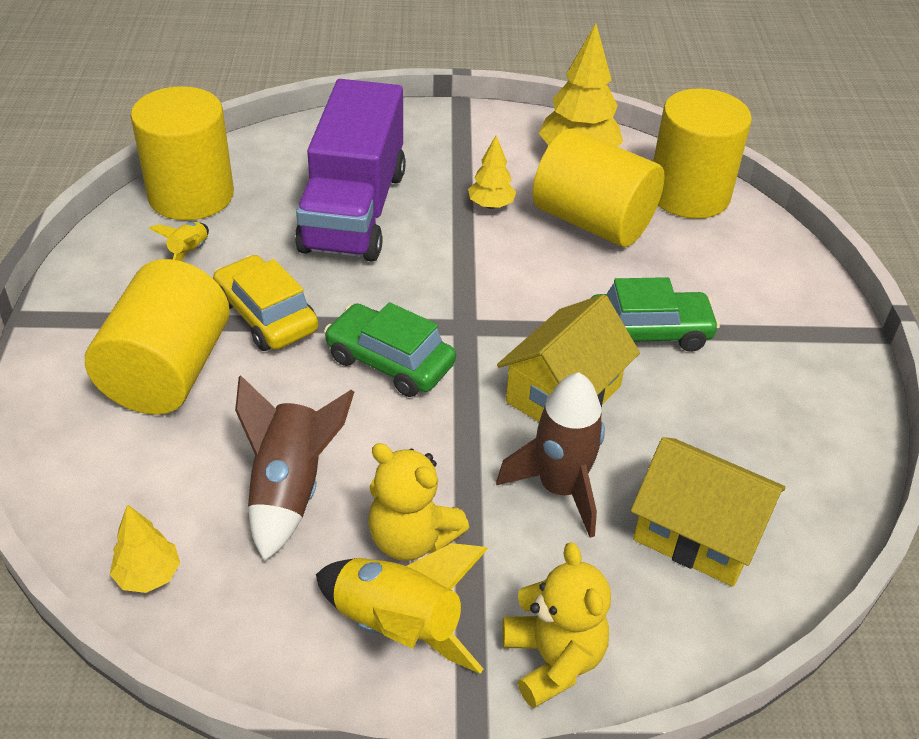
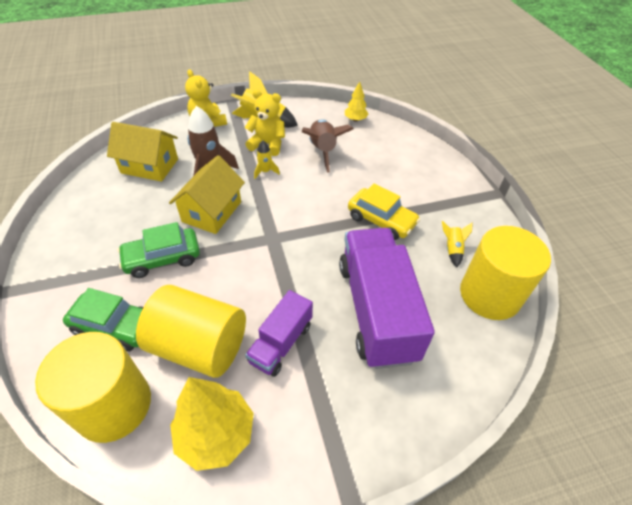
camera: 165 degrees right, 5 degrees up
(167, 372) = (406, 183): yellow cylinder -> none
(390, 362) = (305, 209): green car -> green car (115, 326)
(439, 461) = (265, 171): none -> yellow rocket
(491, 205) = (281, 343): yellow tree -> purple truck

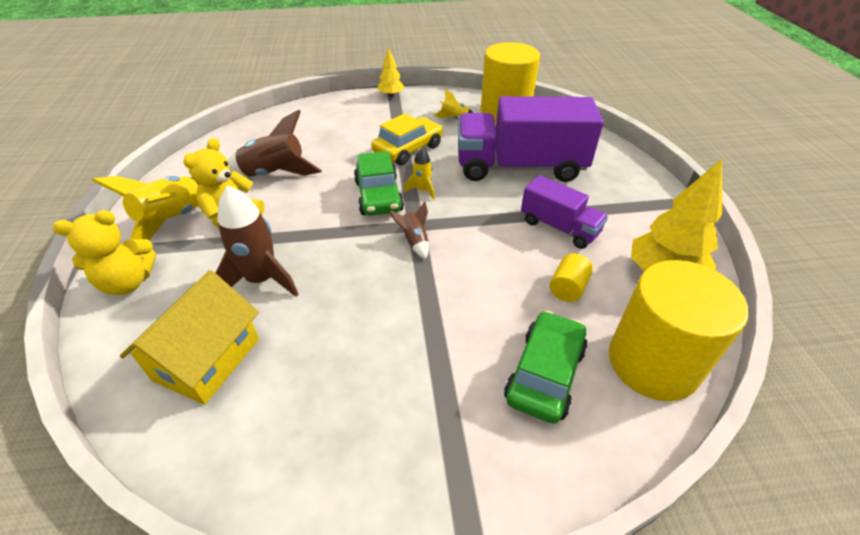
camera: 80 degrees left, 5 degrees down
(162, 258) = (431, 329): green car -> green car (379, 196)
(199, 346) = (568, 288): yellow cylinder -> yellow cylinder, size x0.42
(212, 211) = (352, 278): yellow house -> none
(252, 240) = (414, 241): none -> brown rocket
(265, 171) = (291, 224): yellow rocket -> yellow rocket (422, 190)
(355, 119) = (227, 144): yellow tree -> yellow tree (391, 95)

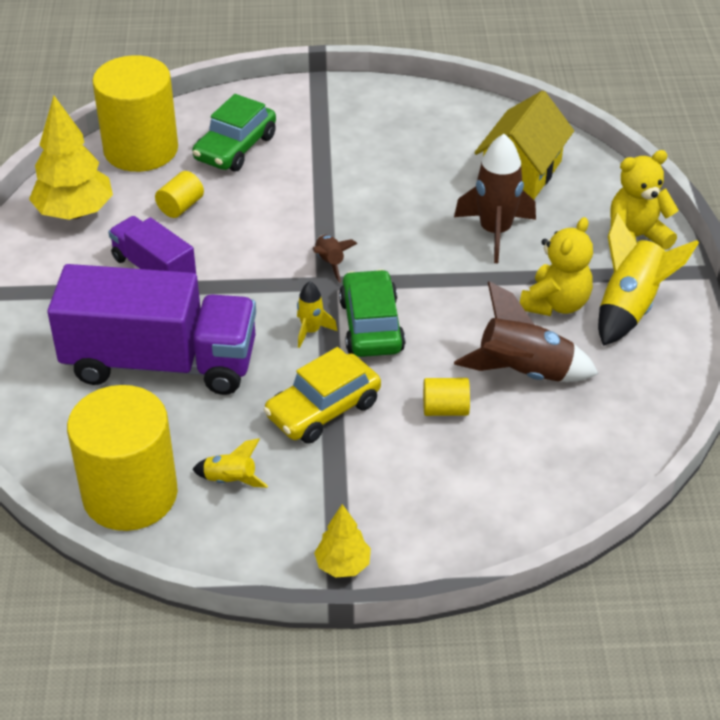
camera: 175 degrees left, 0 degrees up
(331, 153) = (445, 409): none -> yellow cylinder

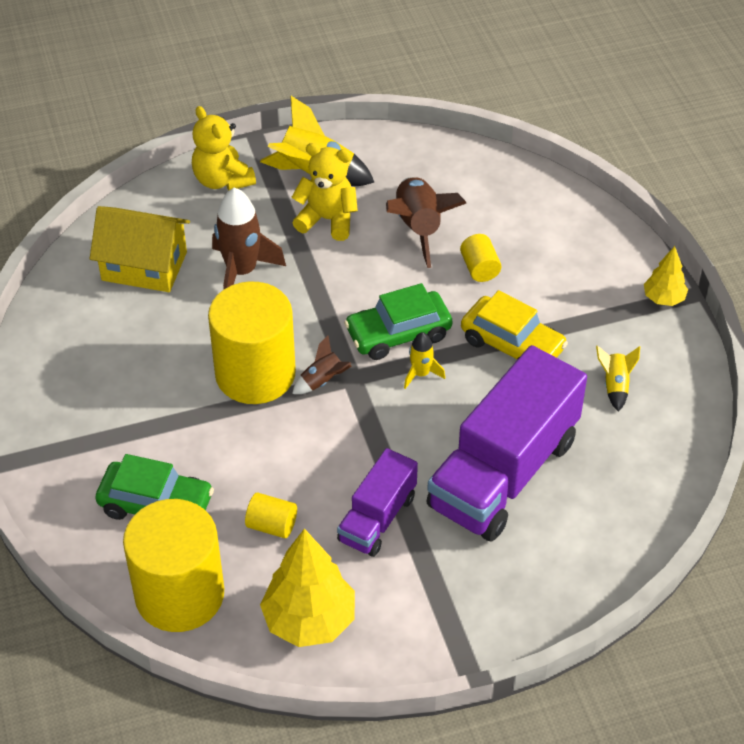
camera: 105 degrees left, 5 degrees up
(130, 494) = (661, 448): yellow cylinder -> yellow cylinder (255, 374)
(161, 363) = (503, 473): purple truck -> purple truck turned 135 degrees counterclockwise

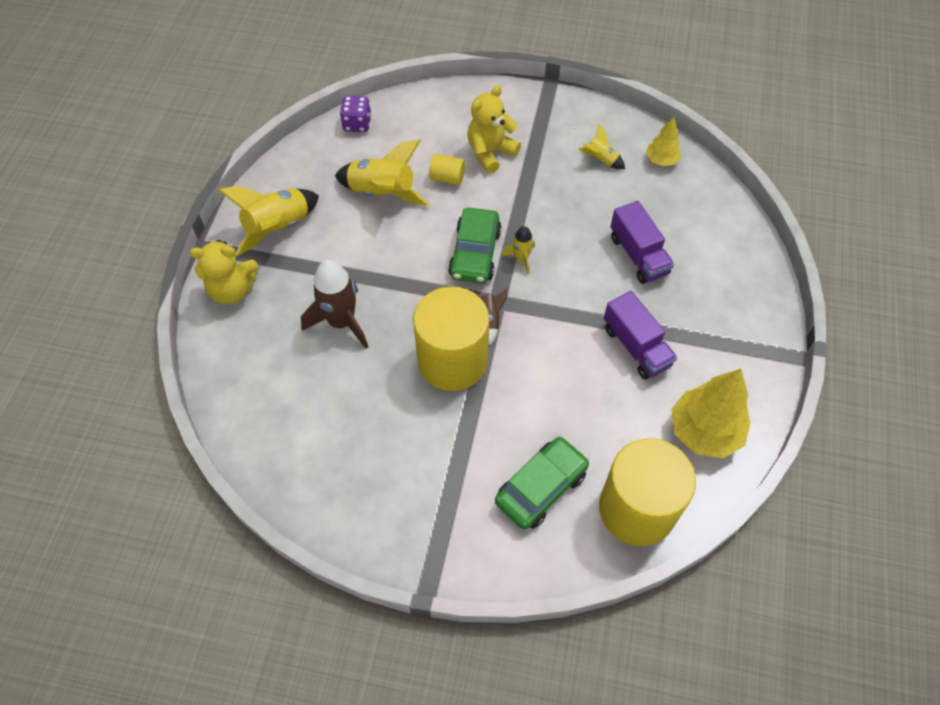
camera: 60 degrees left, 10 degrees up
(144, 266) = (284, 387): yellow house -> none
(272, 525) = (605, 416): yellow cylinder -> none
(327, 220) = (330, 242): yellow teddy bear -> yellow teddy bear (490, 153)
(418, 228) = (382, 193): brown rocket -> yellow rocket
(492, 167) = (357, 124): none -> purple dice
(503, 473) = (638, 255): purple truck -> purple truck, size x0.53
(512, 344) = (529, 194): yellow car -> none
(663, 298) = (544, 98): yellow tree -> yellow tree (661, 160)

